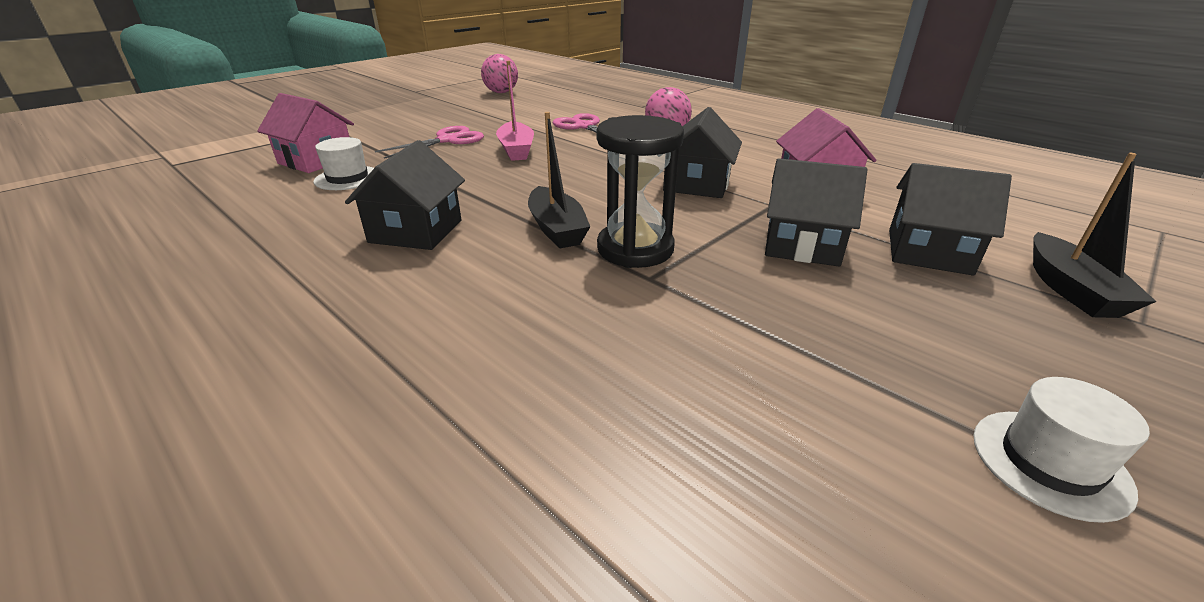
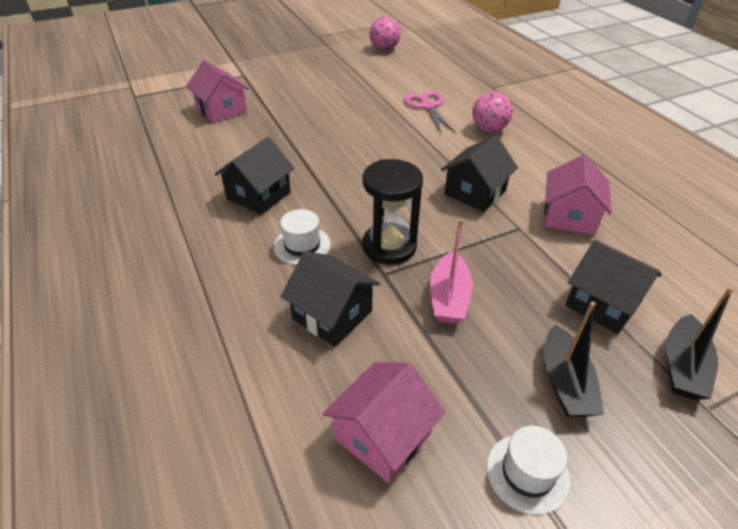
camera: 20 degrees right, 10 degrees up
(347, 178) = (235, 133): white hat -> white hat (302, 245)
(447, 140) = (316, 104): pink scissors -> none
(516, 150) = (361, 125): pink boat -> pink boat (449, 298)
(557, 229) = (348, 215): black boat -> black boat (565, 383)
(802, 244) = (510, 272): black house -> black house (332, 315)
(812, 481) = (382, 436): none -> pink house

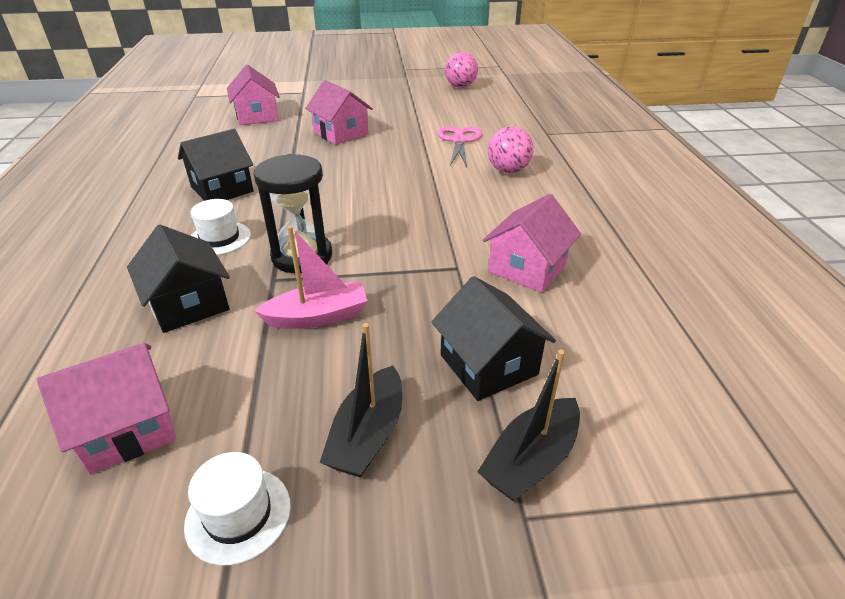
camera: 20 degrees right, 5 degrees down
(318, 116) = (341, 133): none -> pink house
(449, 298) = (318, 316): pink boat -> pink boat turned 135 degrees counterclockwise
(475, 192) = (438, 225): black house -> none

